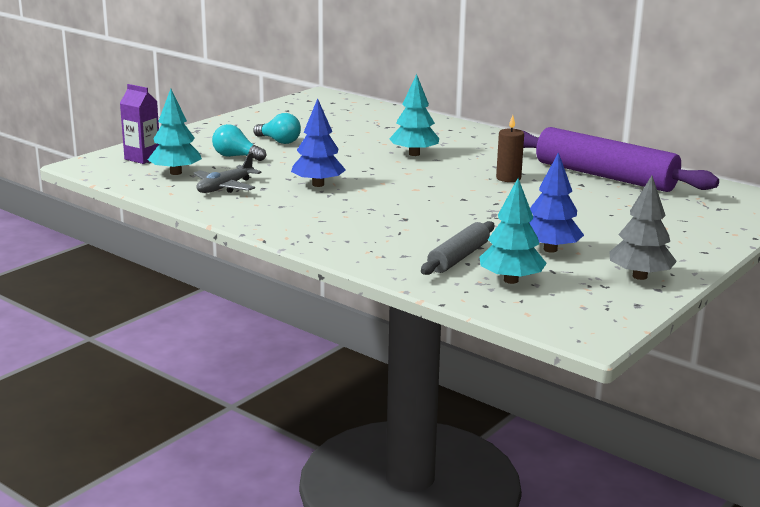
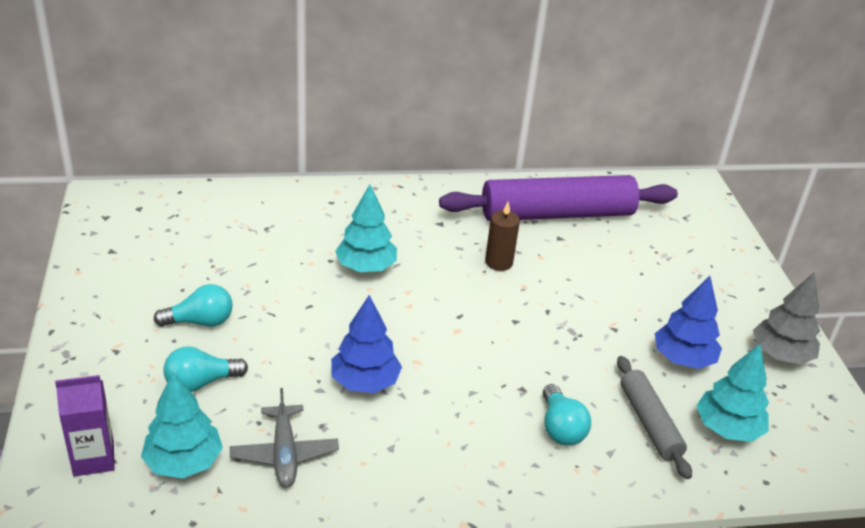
camera: 50 degrees left, 15 degrees up
(394, 237) = (560, 428): none -> turquoise light bulb

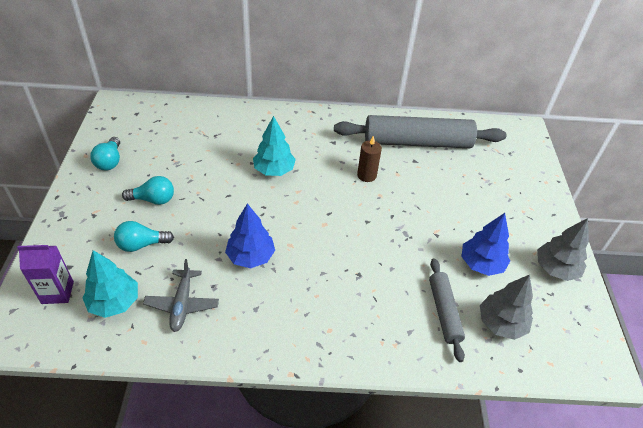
camera: 10 degrees right, 10 degrees up
(557, 214) = (417, 142): purple rolling pin -> grey rolling pin
(560, 428) = (378, 308): turquoise light bulb -> turquoise light bulb (110, 161)
(727, 429) = (501, 323): turquoise tree -> grey tree

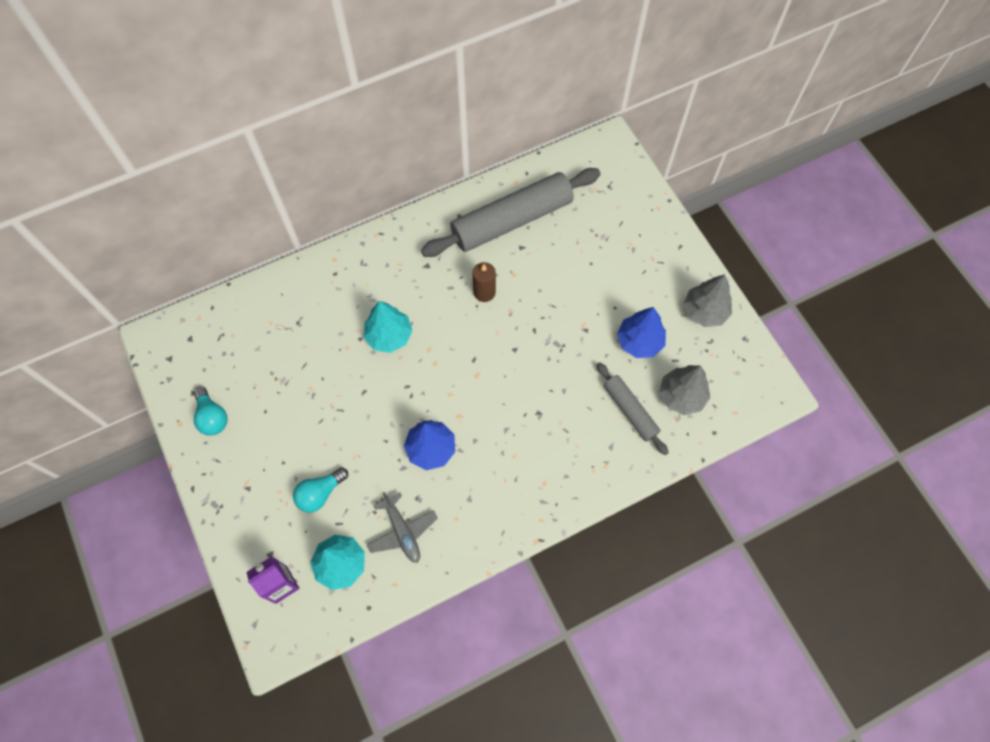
camera: 25 degrees left, 20 degrees up
(153, 199) = (293, 438): turquoise light bulb -> none

